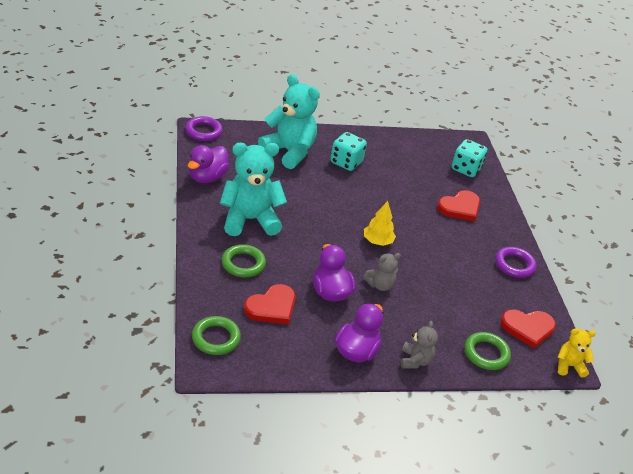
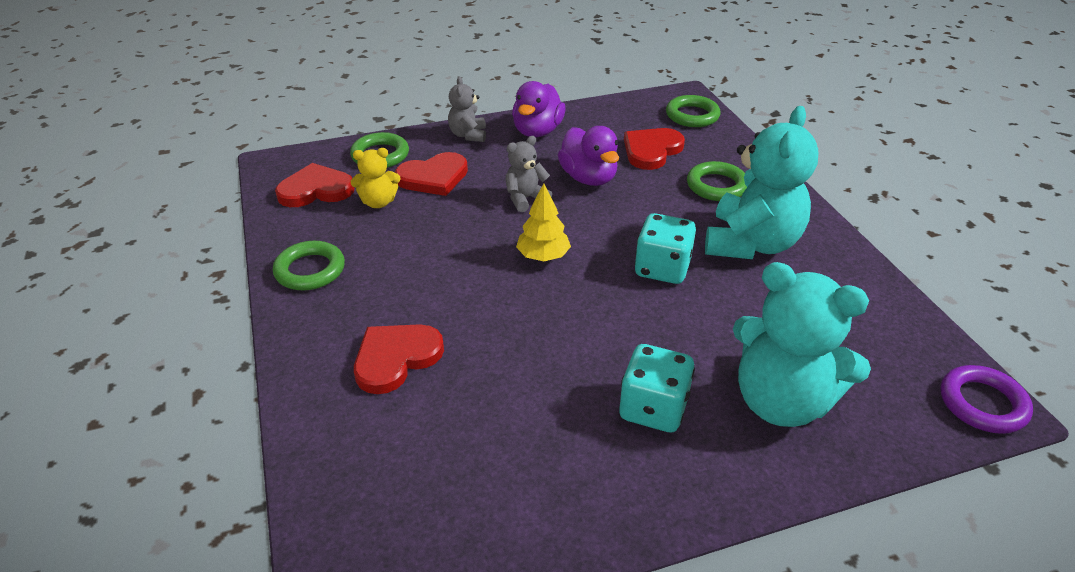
camera: 175 degrees right, 0 degrees up
(207, 177) = (874, 298): purple duck -> none
(250, 220) = (751, 243): turquoise teddy bear -> turquoise teddy bear turned 45 degrees counterclockwise
(443, 320) = (433, 177): none -> red heart
(466, 169) = (371, 476): turquoise dice -> turquoise dice (662, 268)
(514, 265) = (310, 270): purple ring -> green ring
(569, 366) = (273, 162): yellow teddy bear -> yellow teddy bear (378, 202)

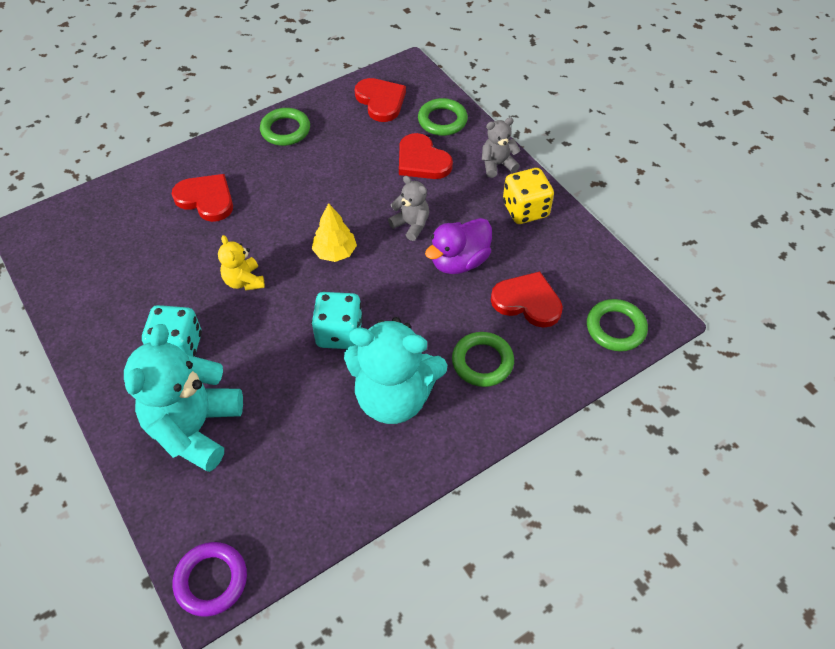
camera: 75 degrees right, 15 degrees up
(378, 202) = (376, 139): yellow teddy bear -> yellow teddy bear (244, 281)
(537, 131) = (525, 210): purple duck -> yellow dice

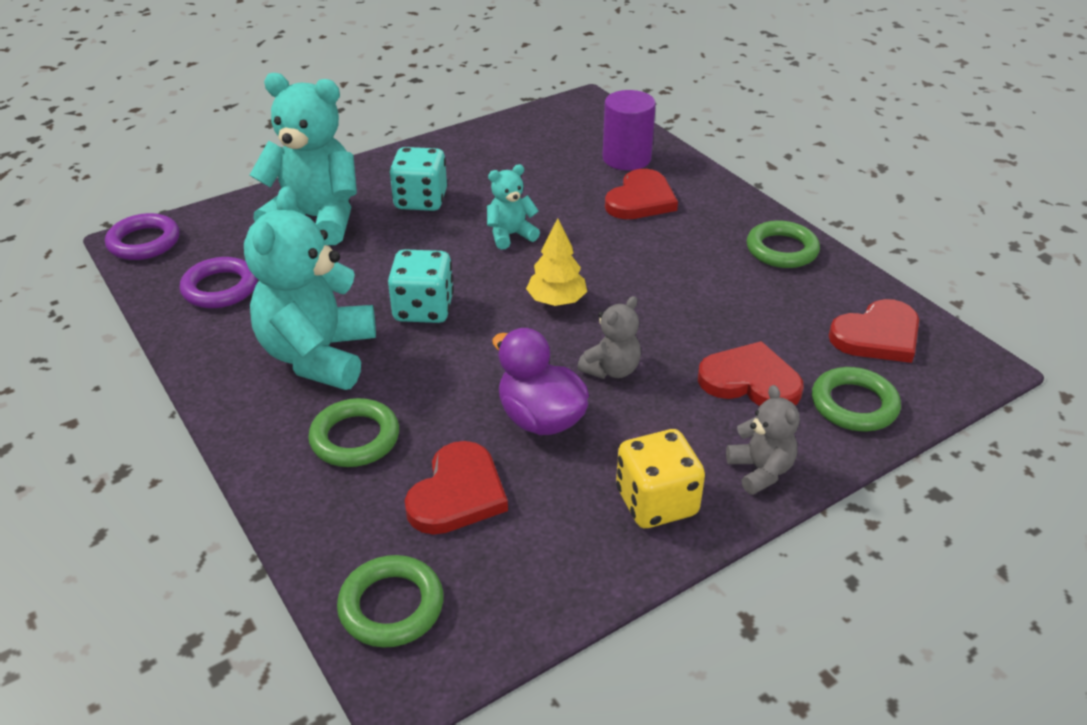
camera: 90 degrees right, 15 degrees down
(139, 204) = (626, 158): none -> purple cylinder
(244, 281) = (510, 235): yellow teddy bear -> turquoise teddy bear
(298, 489) = (220, 288): none -> purple ring
(422, 160) = (750, 381): red heart -> red heart turned 60 degrees clockwise

